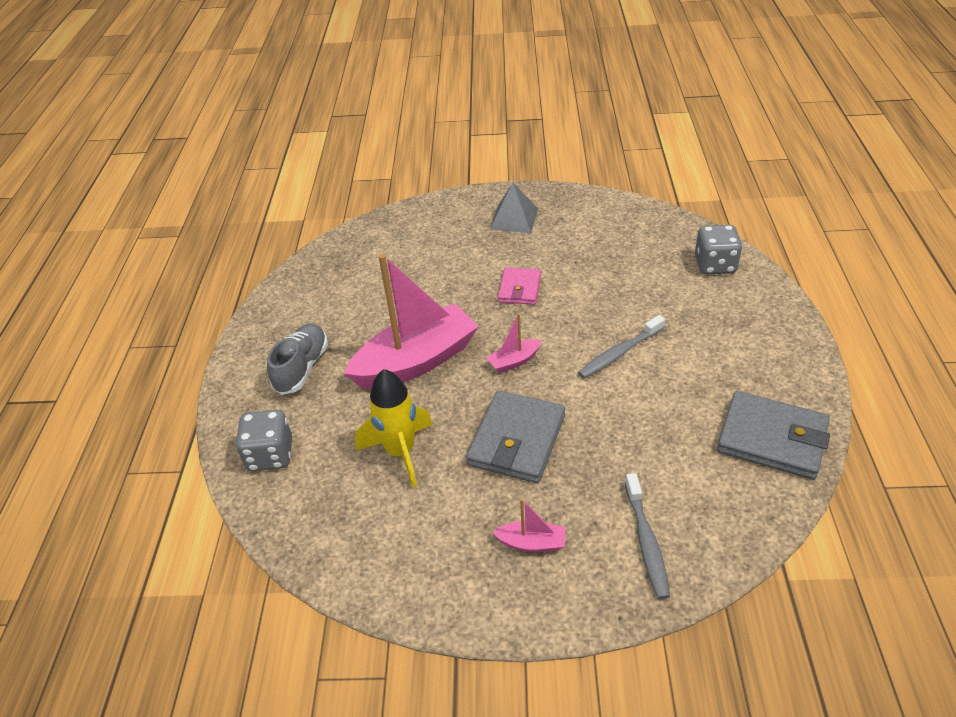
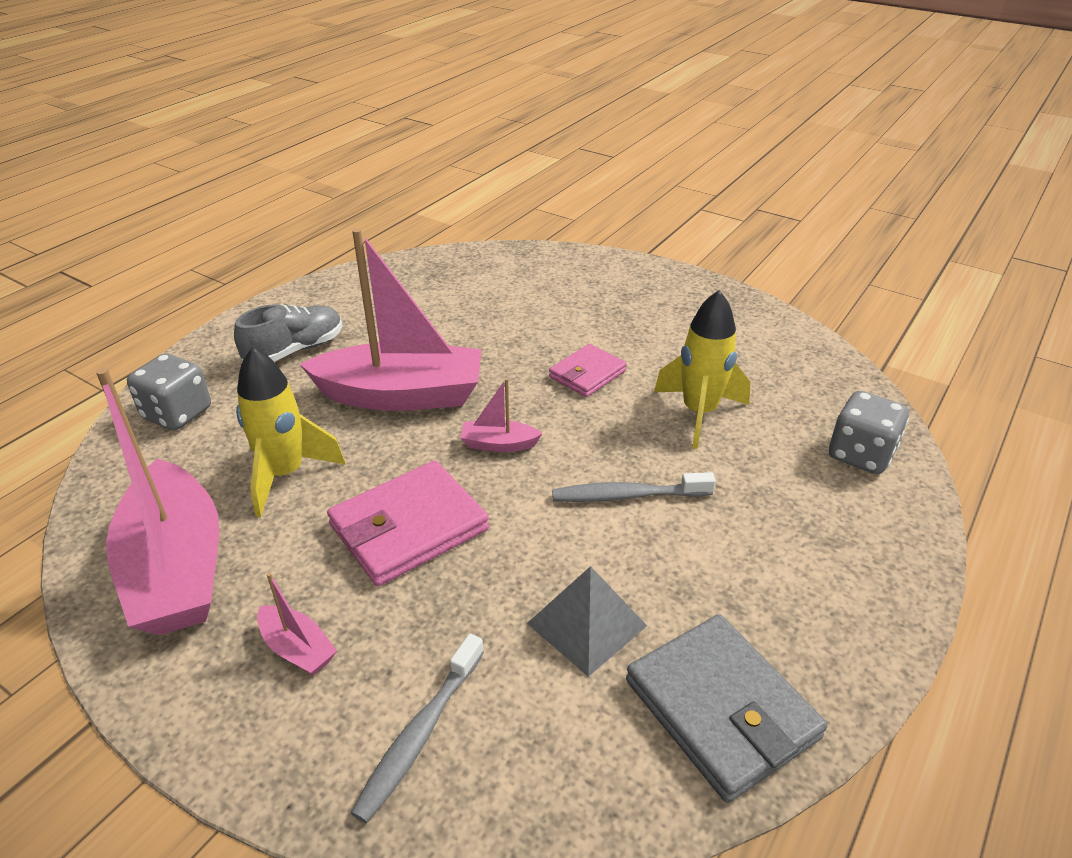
camera: 30 degrees right, 5 degrees down
(401, 546) = (177, 568): none -> pink boat
(514, 219) = (658, 303): grey pyramid -> grey pyramid (587, 624)
(517, 440) = (409, 527): grey wallet -> pink wallet
(609, 282) = (699, 413): none -> yellow rocket

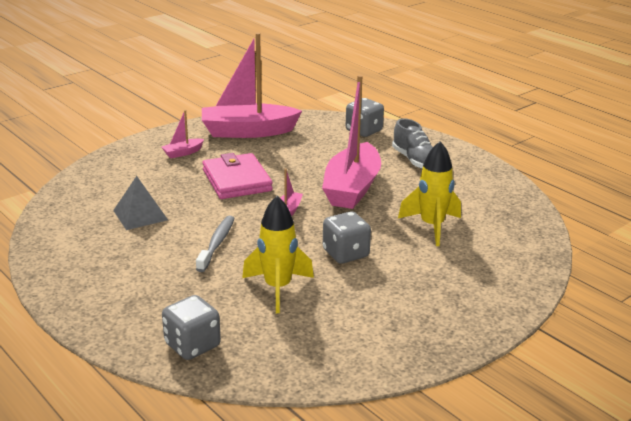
camera: 105 degrees right, 10 degrees down
(285, 474) = (297, 154): yellow rocket -> yellow rocket (431, 226)
(419, 734) = (120, 172): grey toothbrush -> none
(587, 374) = (345, 254): pink wallet -> grey dice
(721, 709) = (67, 238): grey wallet -> none

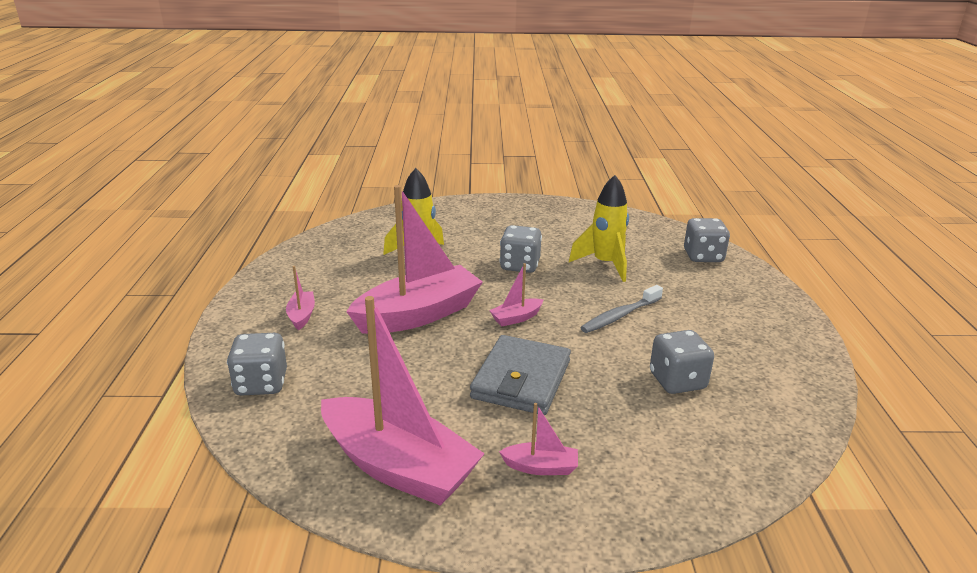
camera: 140 degrees left, 0 degrees up
(140, 215) = (677, 381): grey pyramid -> grey dice
(236, 180) = (521, 379): pink wallet -> grey wallet
(415, 161) = (301, 315): grey shoe -> pink boat

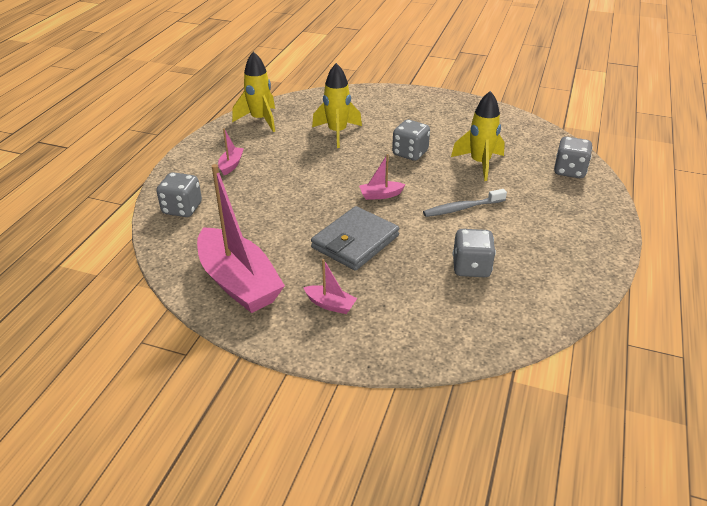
camera: 20 degrees right, 10 degrees up
(311, 256) = (260, 120): none -> yellow rocket
(418, 315) = (311, 179): pink boat -> none

